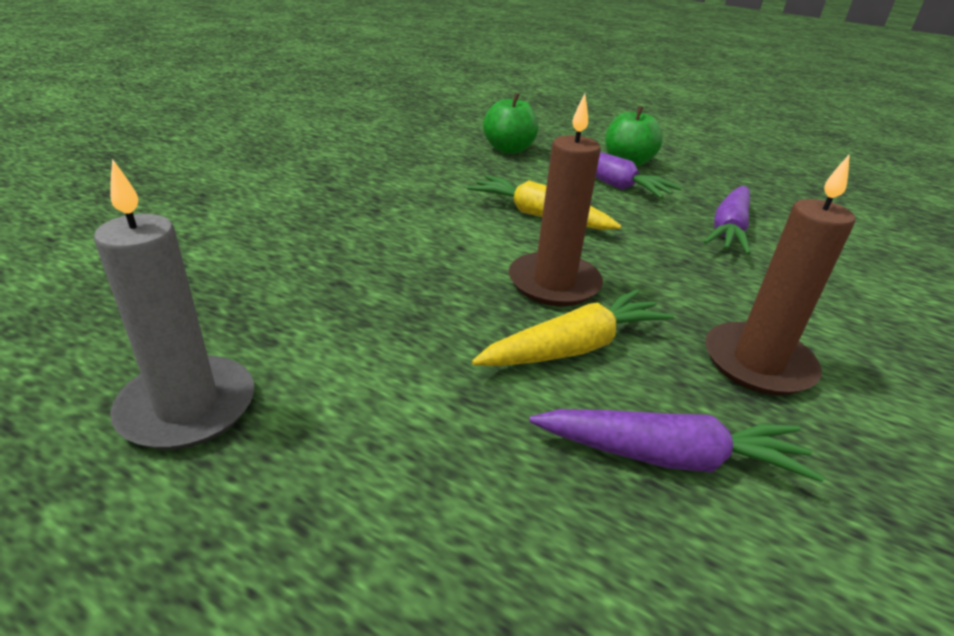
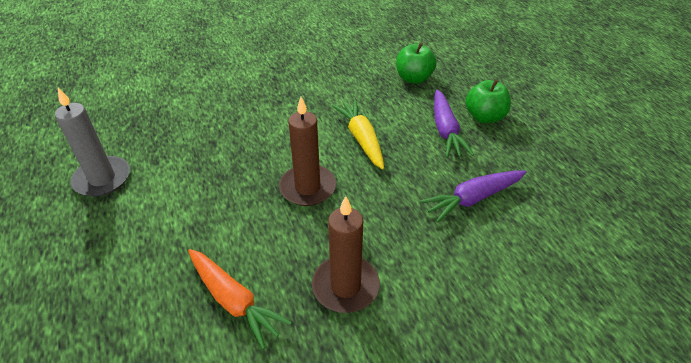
camera: 40 degrees right, 10 degrees up
(575, 347) = (268, 228): yellow carrot -> none
(671, 457) = (234, 301): purple carrot -> orange carrot

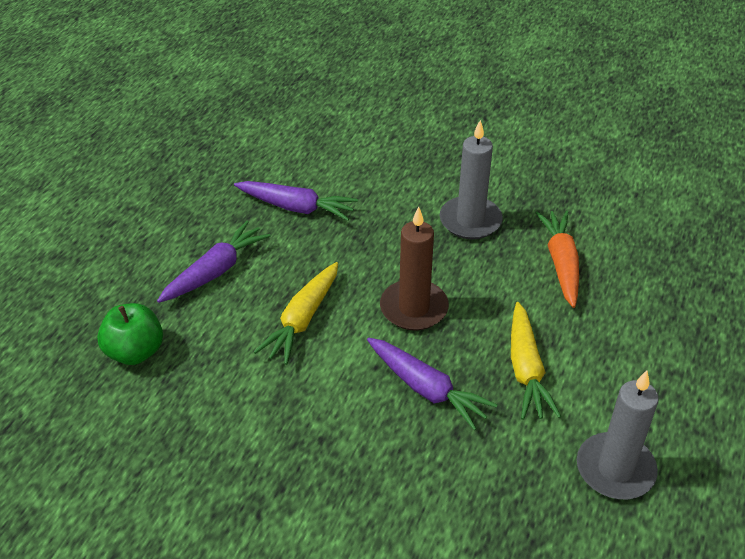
camera: 135 degrees left, 0 degrees up
(197, 198) = (526, 370): none -> yellow carrot
(249, 151) = (427, 389): none -> purple carrot
(345, 286) = (470, 221): brown candle -> grey candle
(484, 117) = (159, 257): green apple -> none

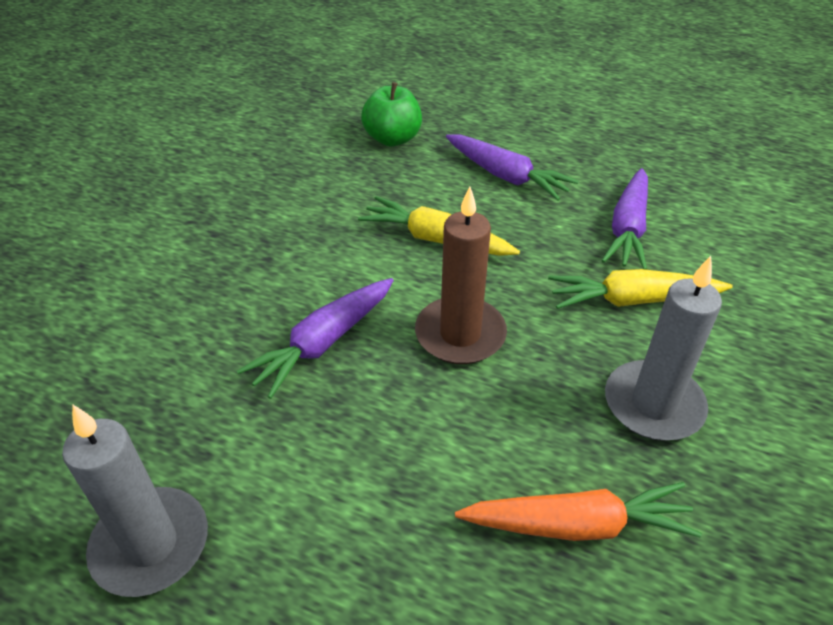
camera: 90 degrees right, 0 degrees up
(526, 370) = (345, 451): yellow carrot -> yellow carrot (632, 300)

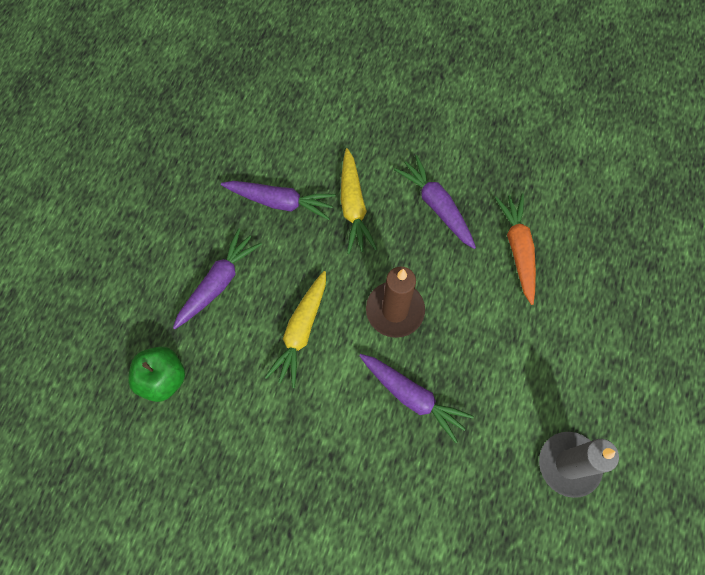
camera: 95 degrees left, 25 degrees up
(653, 404) = (436, 205): grey candle -> purple carrot

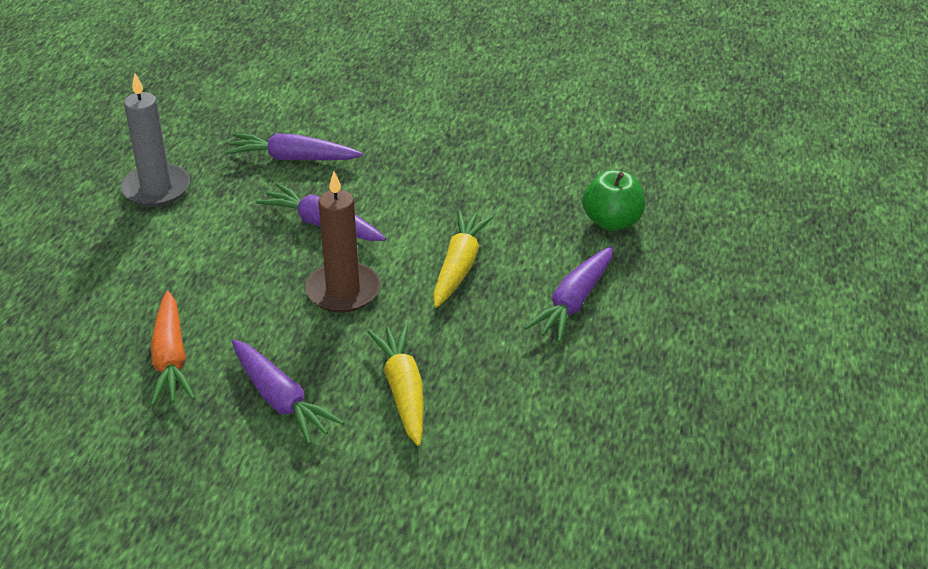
camera: 175 degrees right, 30 degrees down
(280, 202) = (510, 390): purple carrot -> purple carrot (292, 158)

